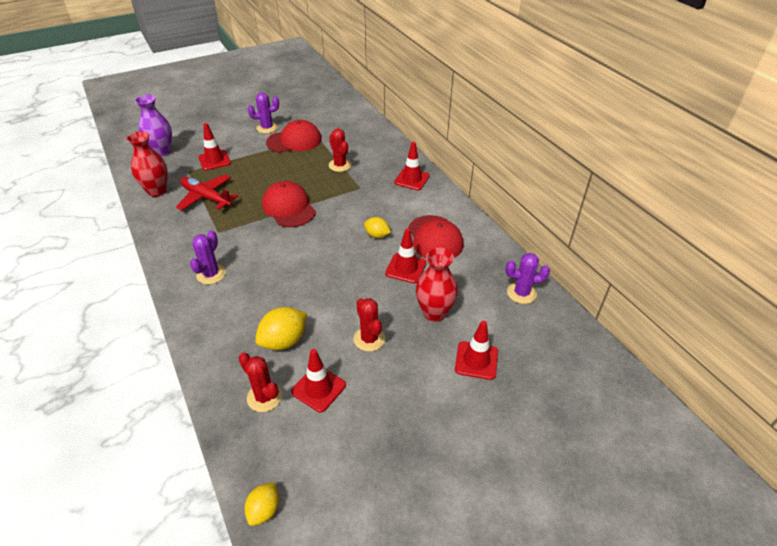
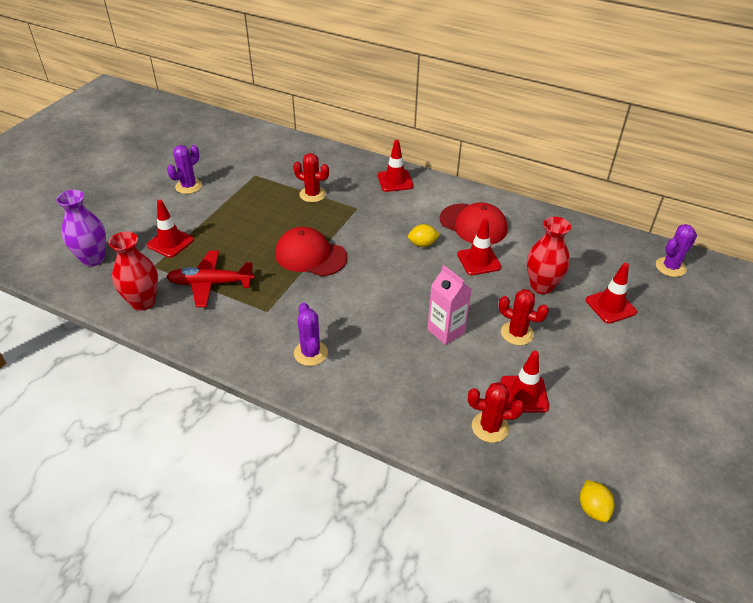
camera: 35 degrees left, 0 degrees up
(284, 341) = (450, 373): yellow lemon -> none
(294, 141) = (236, 188): red cap -> none
(317, 308) = (446, 331): none -> pink carton
(521, 293) = (585, 238): purple cactus -> purple cactus (670, 267)

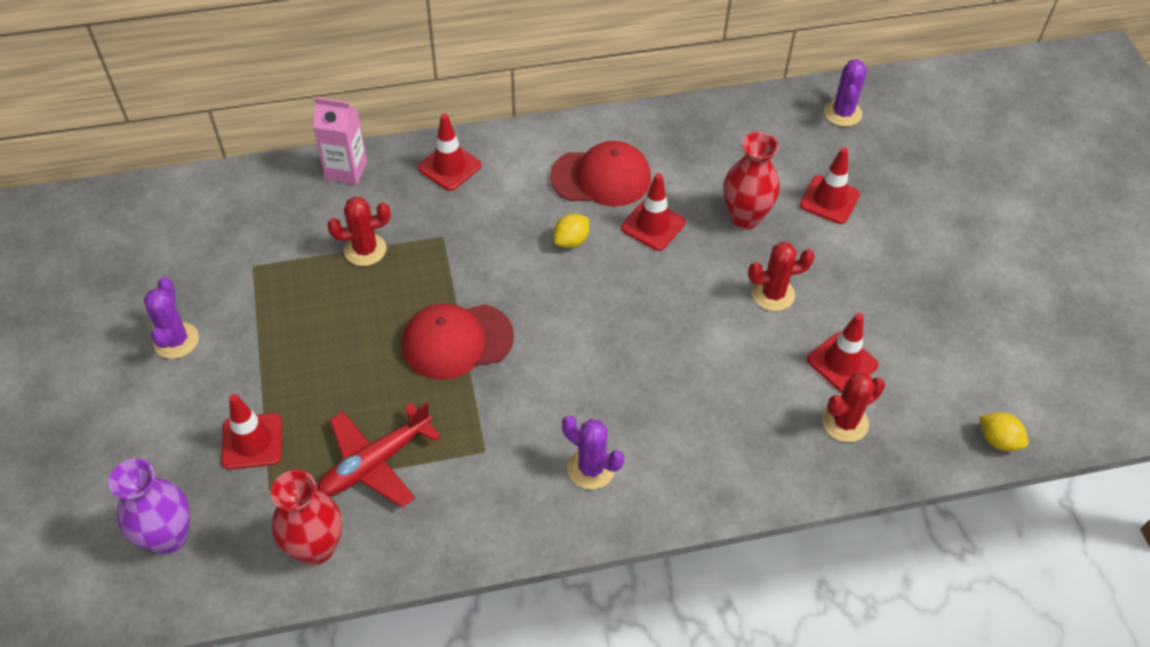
camera: 40 degrees left, 10 degrees up
(446, 331) = (703, 340): pink carton -> pink carton (346, 170)

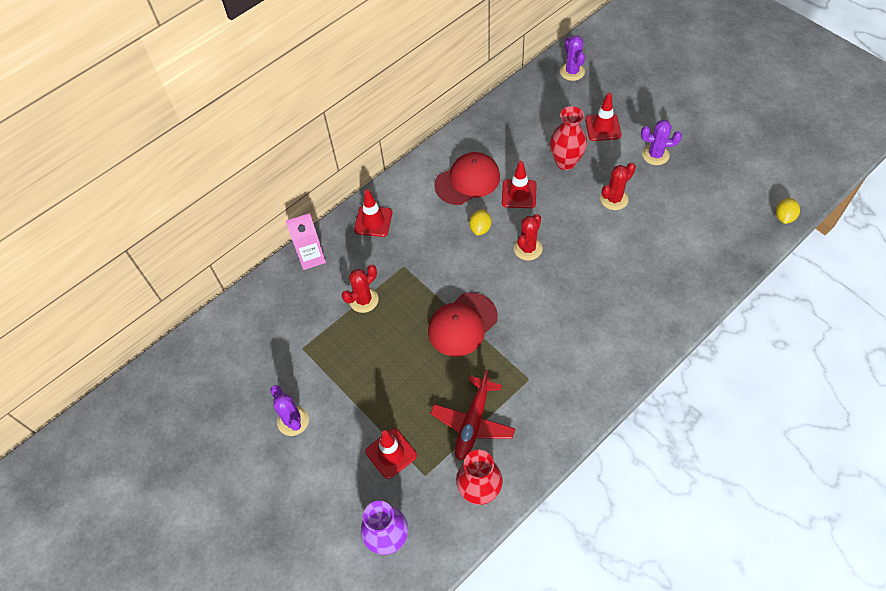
camera: 25 degrees left, 5 degrees up
(591, 468) = (593, 354): purple cactus -> purple cactus (655, 155)
(842, 362) = (678, 218): red traffic cone -> none
(845, 422) = (703, 251): red cactus -> red cactus (528, 248)
(998, 440) = (784, 217): yellow lemon -> yellow lemon turned 75 degrees counterclockwise

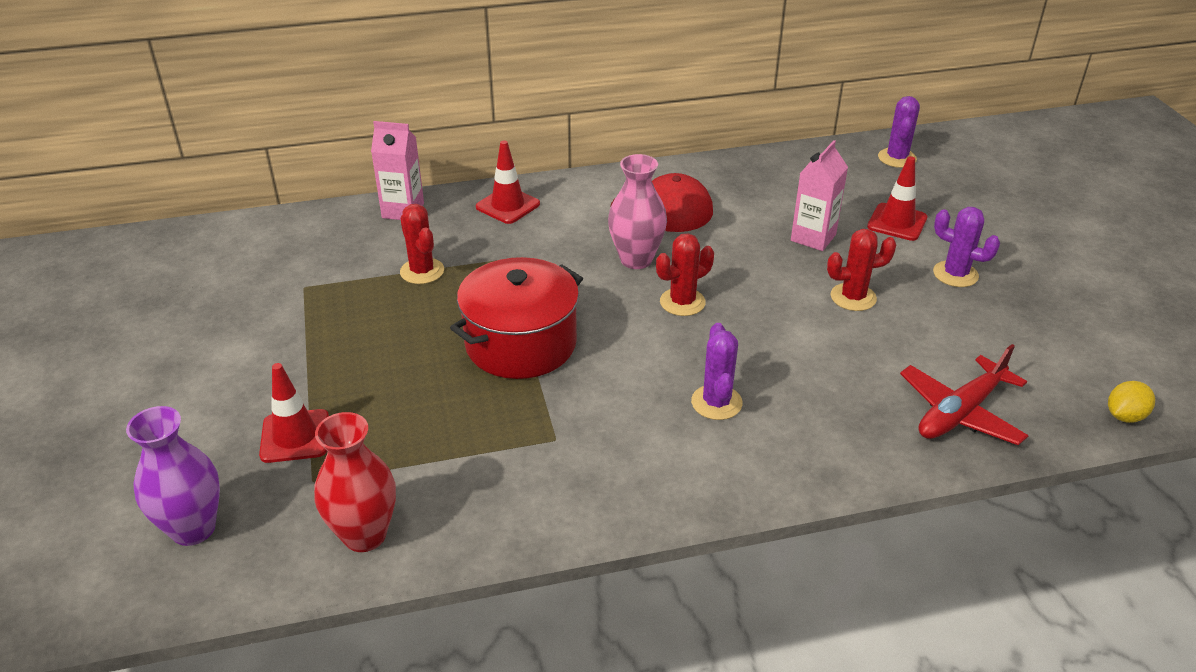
camera: 25 degrees right, 20 degrees down
(293, 421) = (217, 350): purple cactus -> purple cactus (716, 402)
(364, 300) = (422, 271): red cactus -> red cactus turned 75 degrees clockwise
(462, 324) = (521, 343): red cap -> red pot
(473, 423) = (432, 453): red plane -> red plane (960, 413)
(480, 228) = (636, 259): yellow lemon -> pink vase
(519, 194) = (719, 245): red traffic cone -> none
(565, 162) = (813, 237): red vase -> pink carton

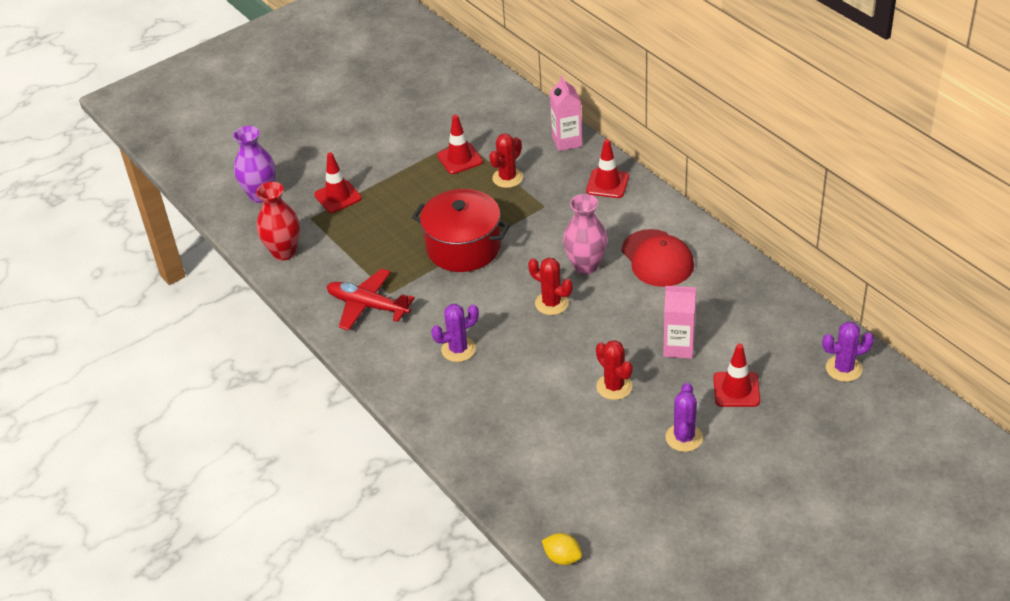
camera: 70 degrees right, 5 degrees up
(342, 298) = (460, 159): none -> red traffic cone
(960, 413) = (515, 468): red plane -> red plane (367, 305)

